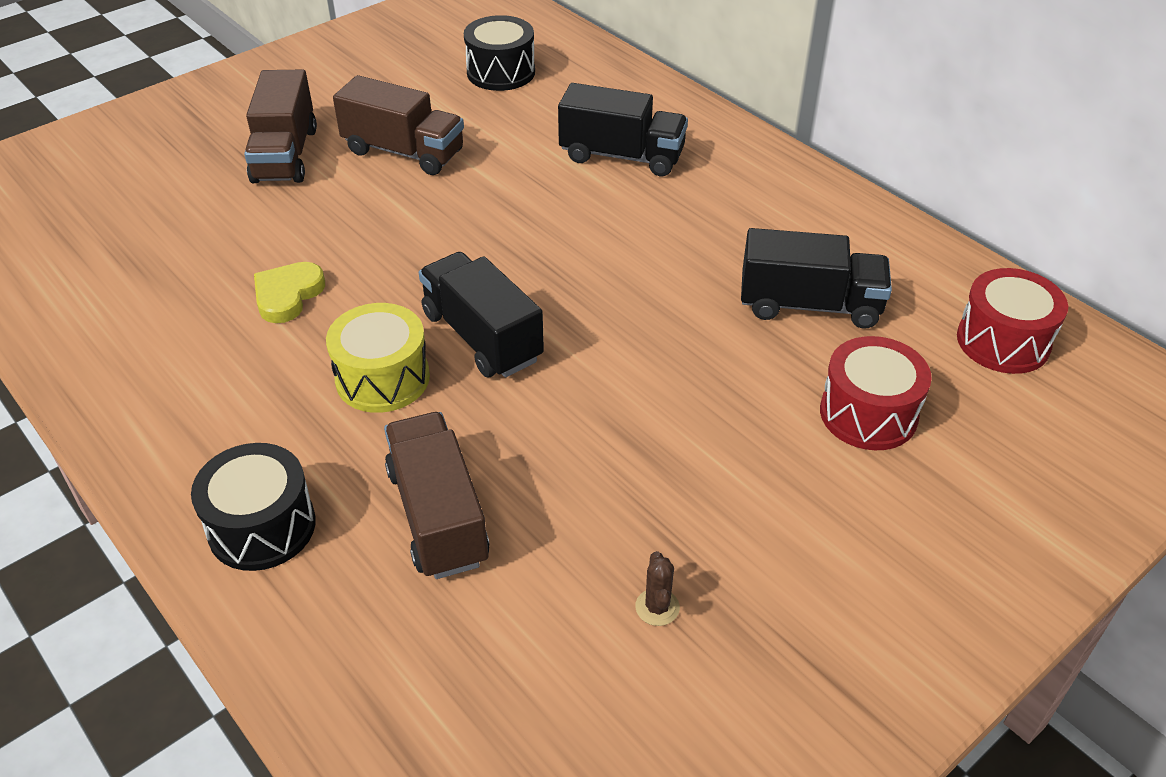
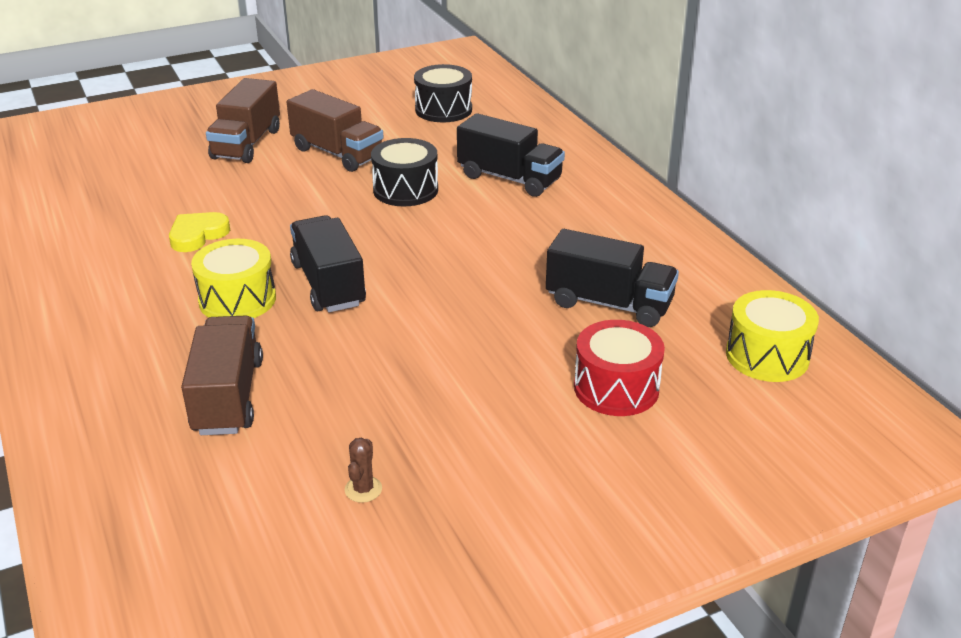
camera: 15 degrees right, 10 degrees down
(262, 527) = (95, 380): black drum -> black drum (405, 190)
(1003, 341) = (767, 356): red drum -> yellow drum

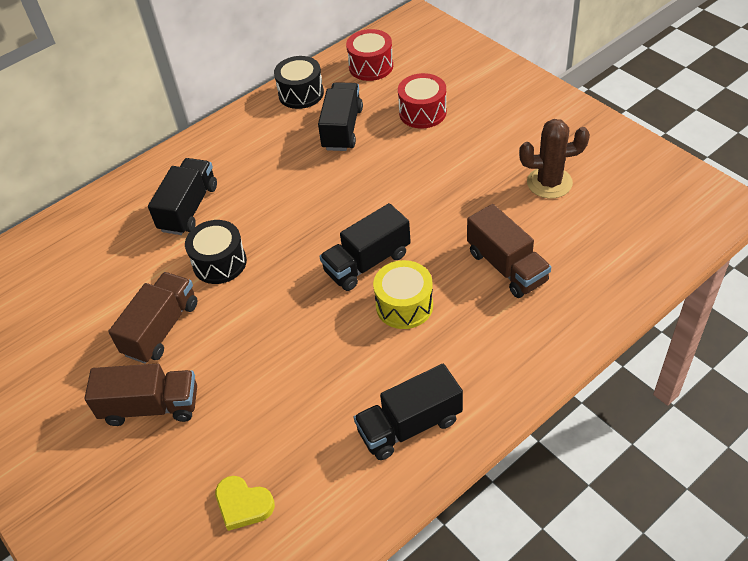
camera: 100 degrees left, 15 degrees up
(76, 275) = (409, 425): none -> black truck
(197, 235) = (325, 370): yellow heart -> yellow heart (243, 504)
(228, 396) = (506, 267): brown truck -> brown truck turned 105 degrees counterclockwise
(363, 489) = (549, 183): brown cactus -> brown cactus, size x2.20
(443, 110) = (62, 282): black drum -> black drum (301, 93)
(767, 356) = (371, 66): yellow drum -> red drum

